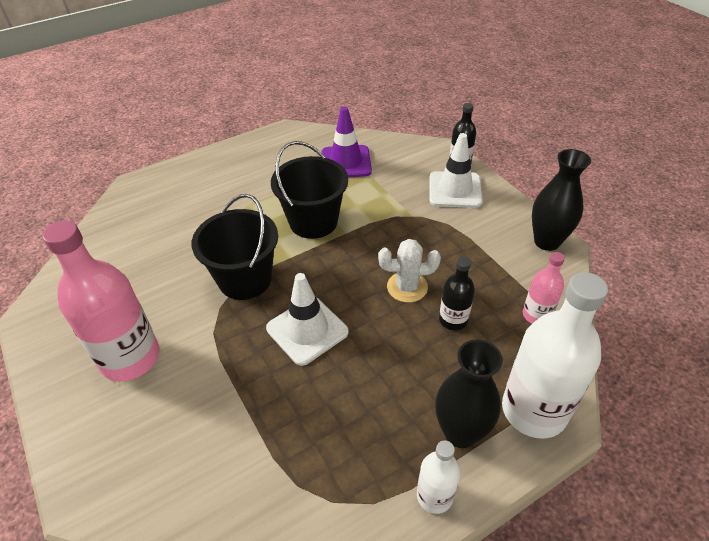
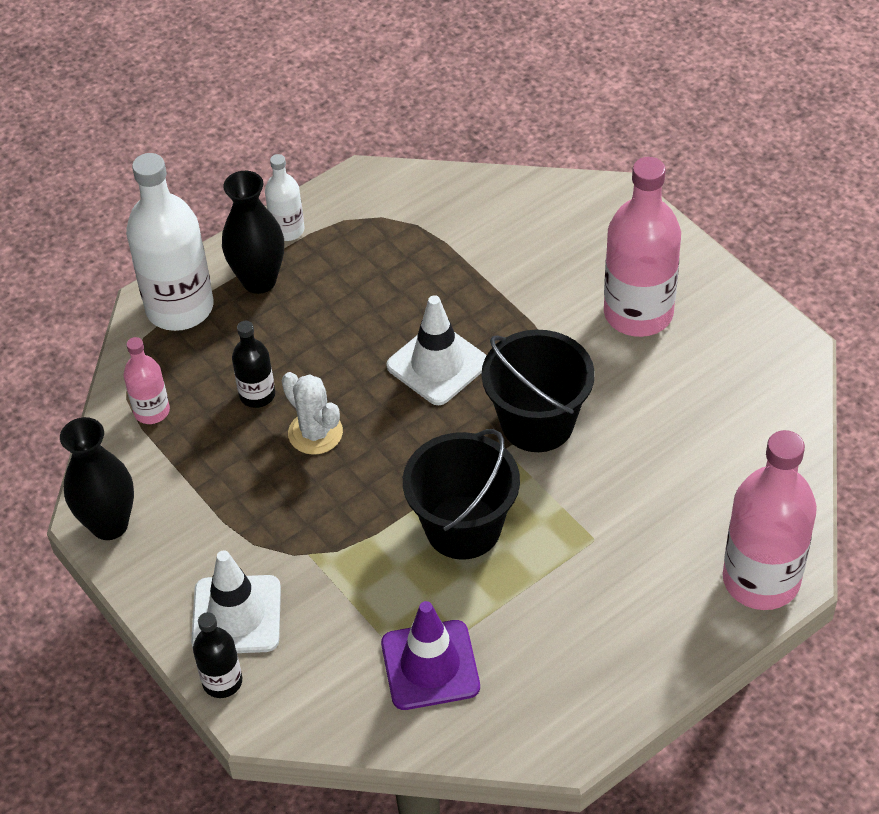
camera: 175 degrees right, 5 degrees up
(151, 184) = (761, 580): none -> pink bottle
(407, 287) = (315, 433): white cactus -> white cactus turned 60 degrees clockwise

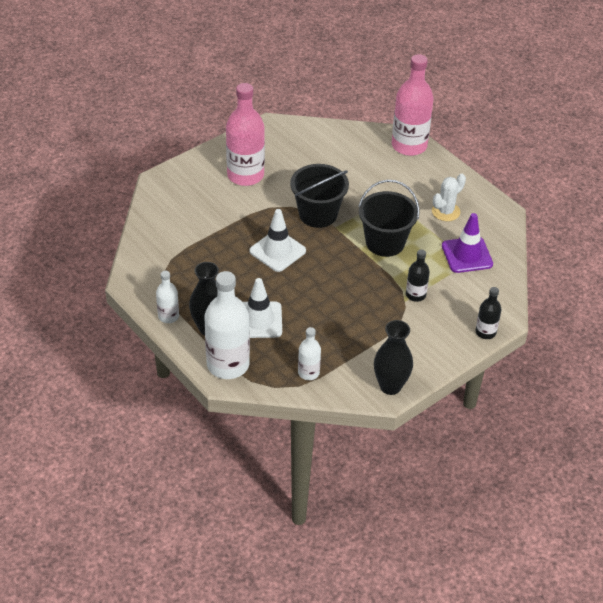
camera: 95 degrees left, 5 degrees down
(151, 411) = (308, 373): pink bottle -> white bottle
(236, 615) = (445, 328): white traffic cone -> white traffic cone (258, 320)
(257, 395) = (297, 325): black bottle -> black bottle (415, 295)
(315, 433) = (324, 300): white cactus -> white cactus (445, 211)

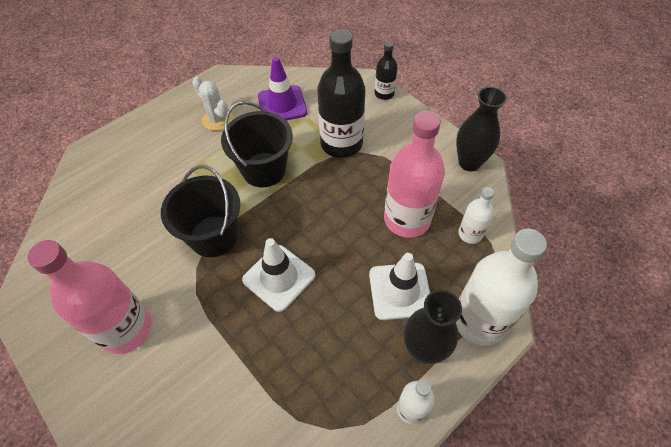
camera: 90 degrees left, 10 degrees up
(409, 145) = (103, 150): pink bottle -> pink bottle (407, 219)
(415, 295) = (341, 143): black bottle -> black bottle, size x1.97

